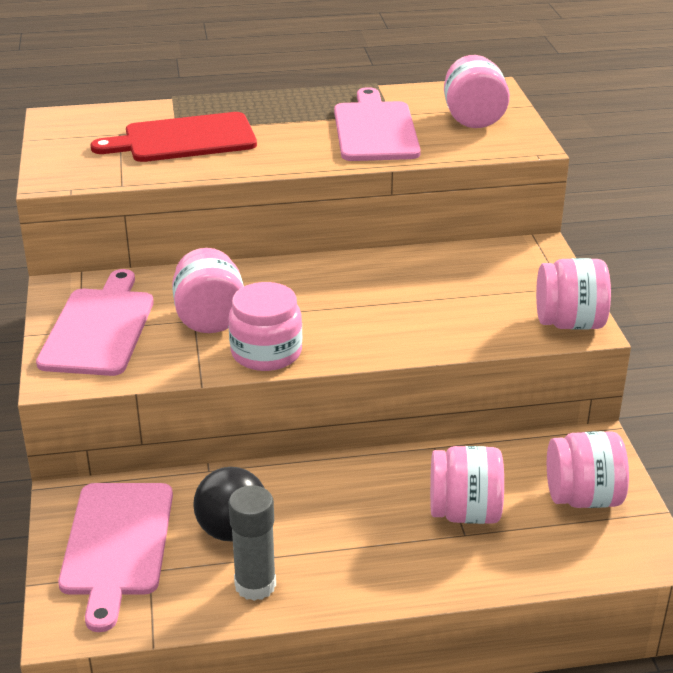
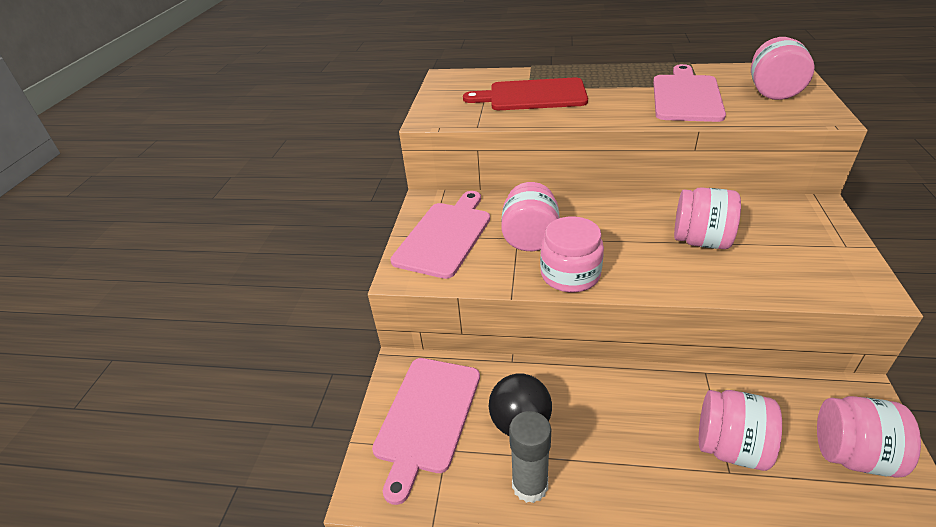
camera: 20 degrees right, 5 degrees up
(569, 323) = (854, 282): pink jar -> pink jar (700, 241)

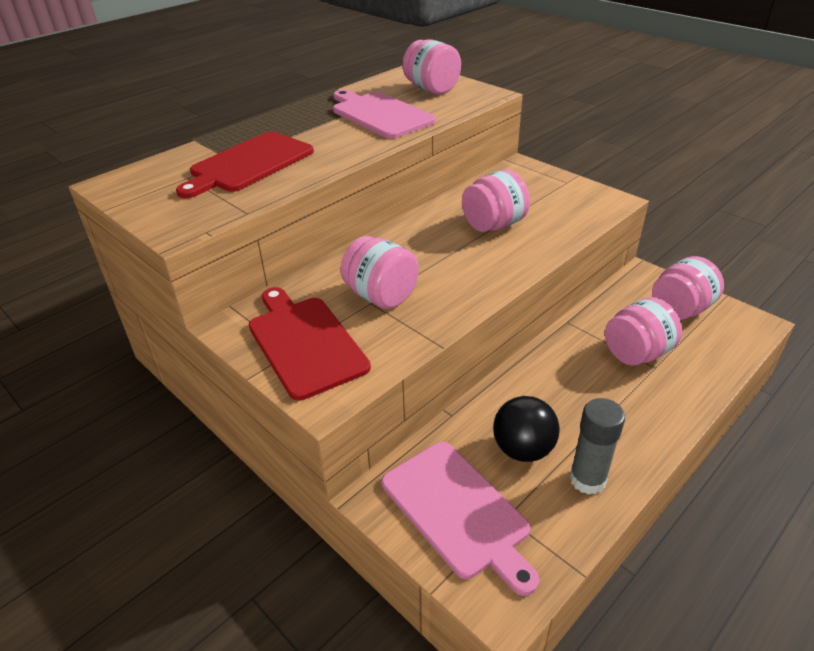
camera: 55 degrees left, 0 degrees up
(445, 236) = (304, 342): pink cutting board -> red cutting board
(570, 274) = (454, 301): pink jar -> none

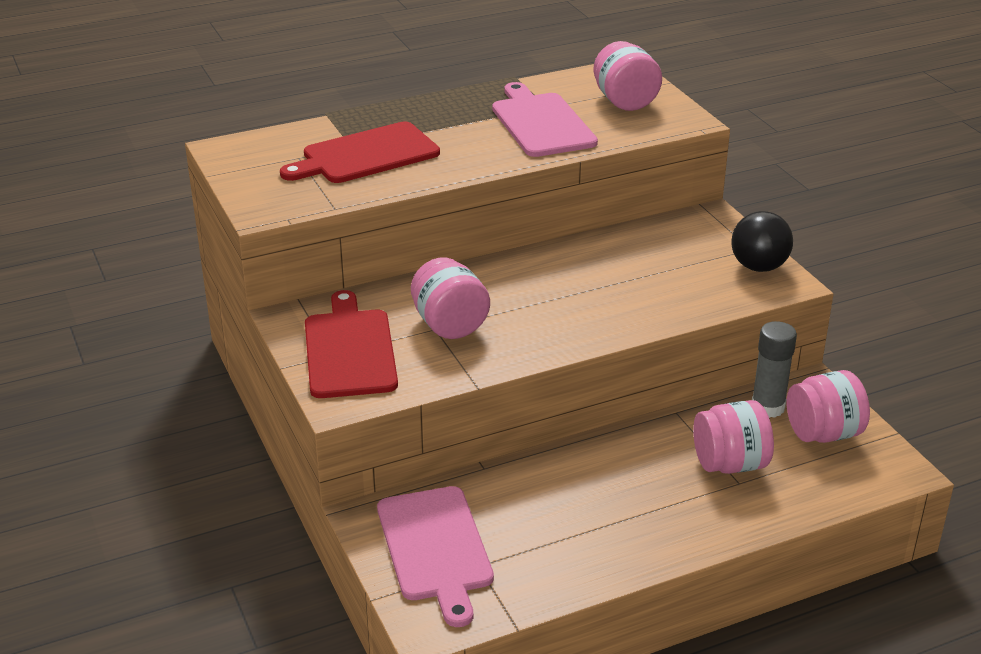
camera: 20 degrees right, 5 degrees down
(493, 225) = (623, 279): pink jar -> none
(523, 449) = (534, 517): black ball -> black ball (758, 267)
(587, 479) = (580, 559): grey glue stick -> grey glue stick (767, 407)

